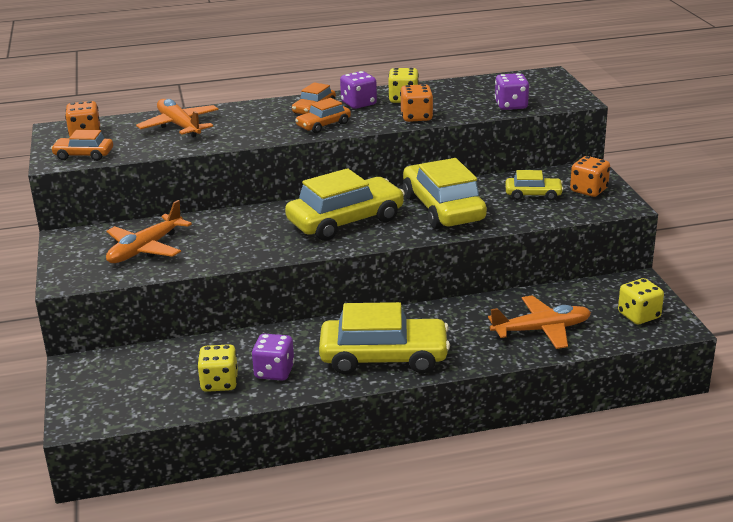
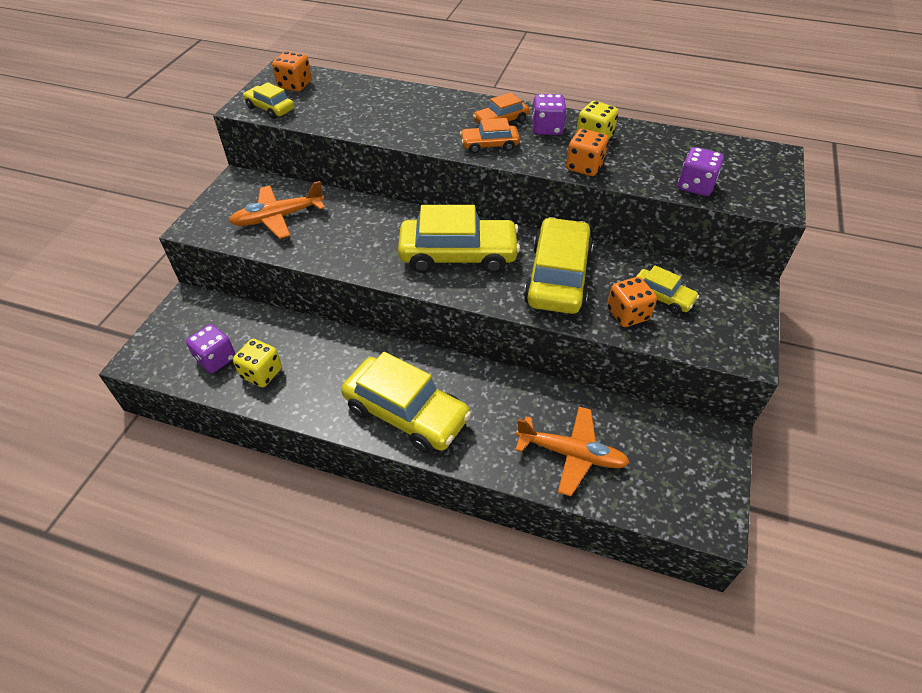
camera: 30 degrees right, 20 degrees up
(84, 155) = (270, 108): orange car -> yellow car
(179, 126) = (372, 101): orange plane -> none
(274, 372) = (310, 383): purple dice -> purple dice (216, 359)
(589, 190) = (726, 316): orange dice -> orange dice (627, 314)
(639, 315) = (685, 486): yellow dice -> none

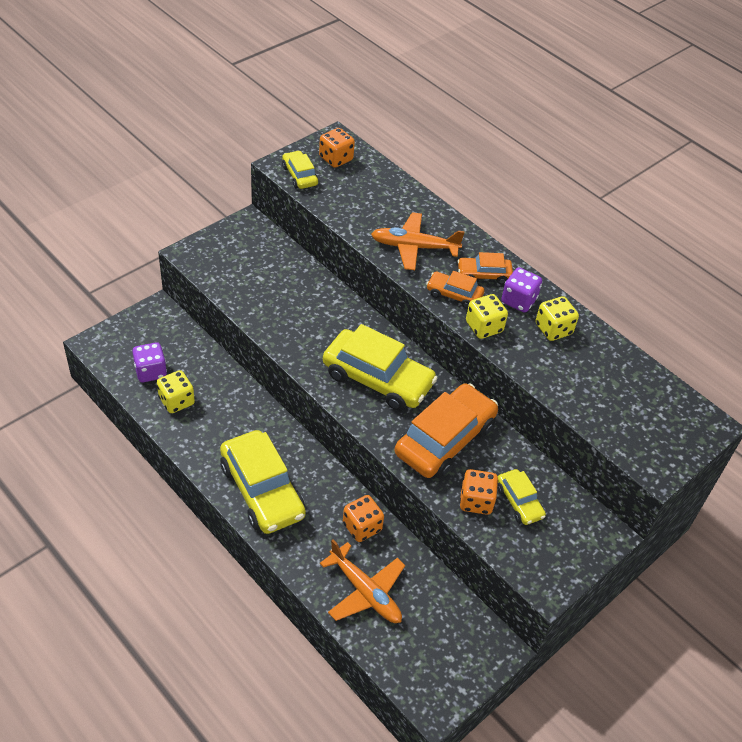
camera: 25 degrees right, 0 degrees up
(278, 218) = (258, 275): orange plane -> orange plane (414, 247)
(537, 159) = (484, 327): none -> yellow dice
(557, 277) = (444, 440): yellow car -> orange car
(584, 167) = (518, 354): orange dice -> orange dice (362, 527)
(695, 186) = (600, 419): purple dice -> none

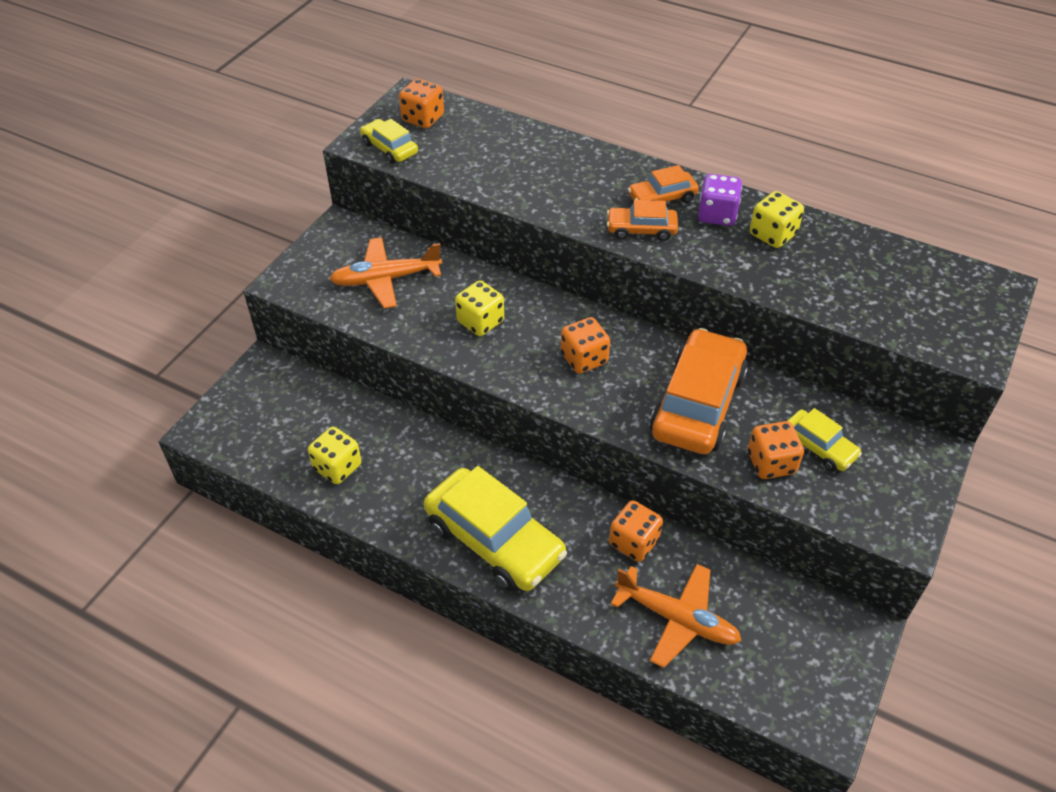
camera: 15 degrees left, 0 degrees up
(151, 372) = (288, 442): purple dice -> none
(378, 379) = (584, 359): yellow car -> orange dice
(414, 247) = (567, 190): orange plane -> orange plane (386, 279)
(484, 327) = (695, 255): yellow dice -> yellow dice (480, 322)

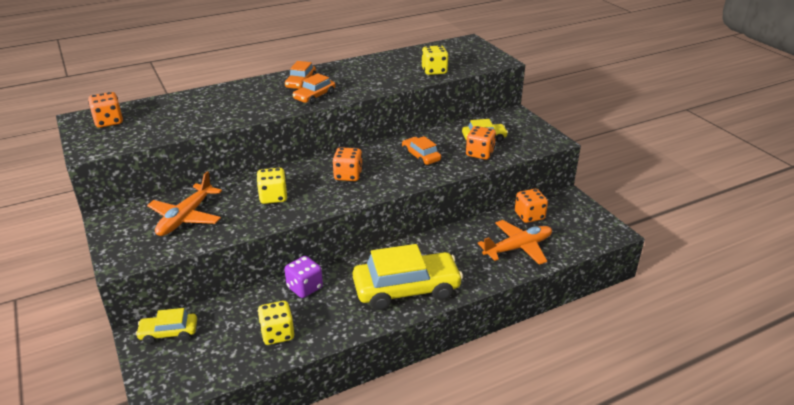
camera: 55 degrees left, 15 degrees down
(389, 148) = (113, 142): yellow car -> yellow car (169, 333)
(634, 542) = (458, 240): orange dice -> orange dice (529, 216)
(697, 404) = (420, 156): orange car -> orange car, size x0.50
(716, 215) = (335, 75): purple dice -> purple dice (304, 287)
(772, 235) = (369, 69): yellow dice -> yellow dice (434, 71)

